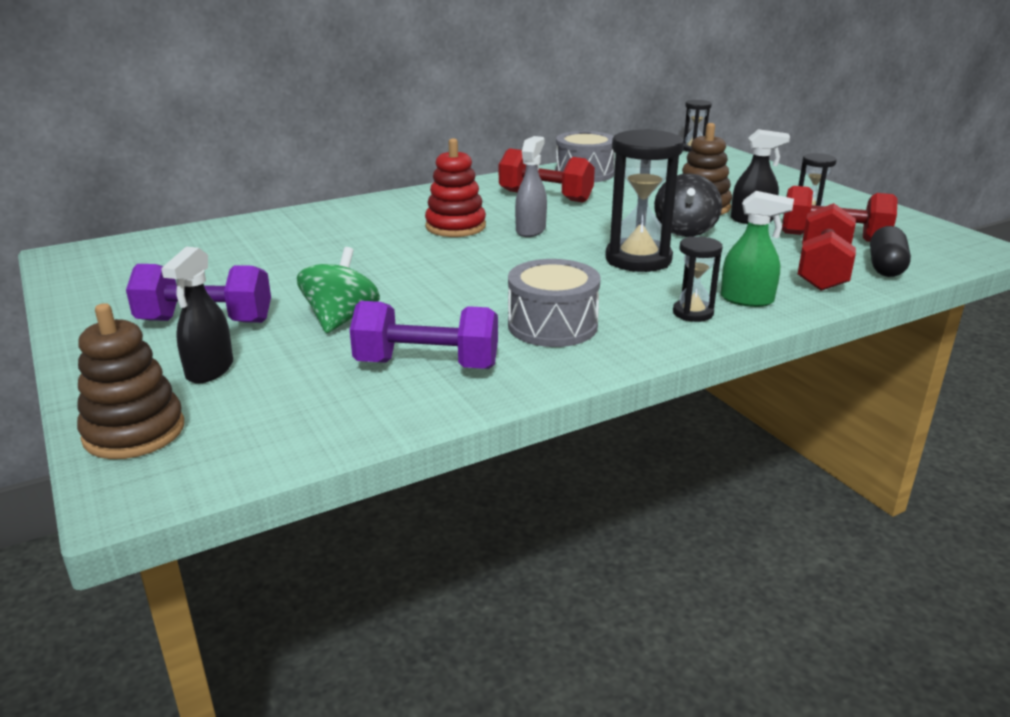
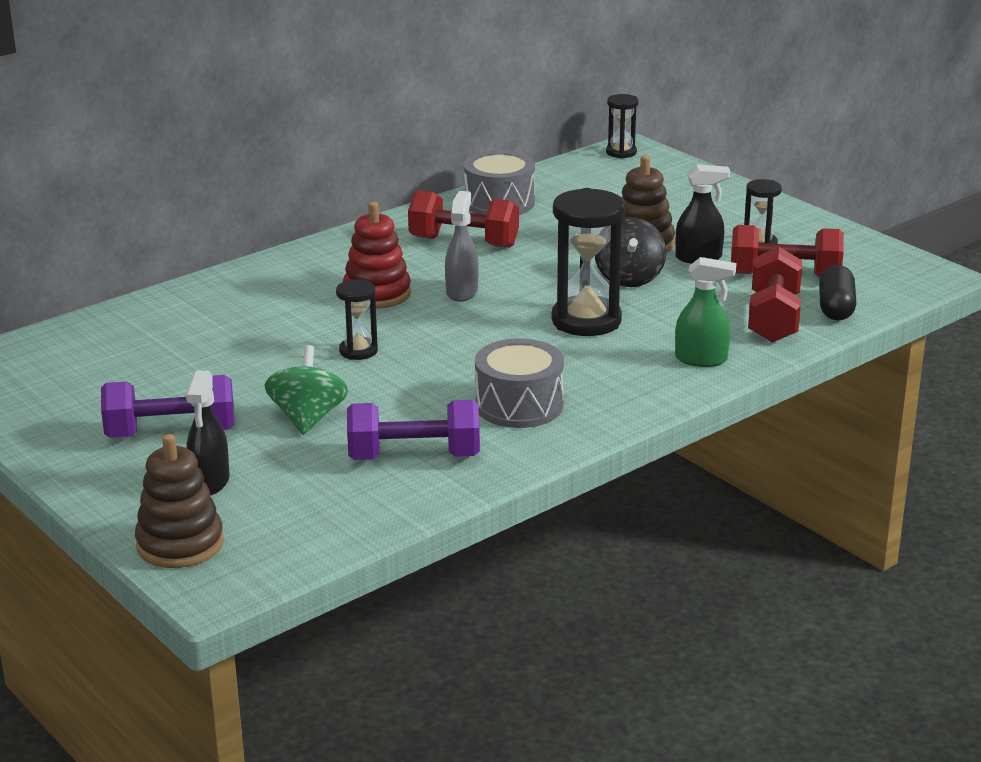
camera: 10 degrees left, 0 degrees up
(693, 313) = (651, 379): black hourglass -> black hourglass (358, 351)

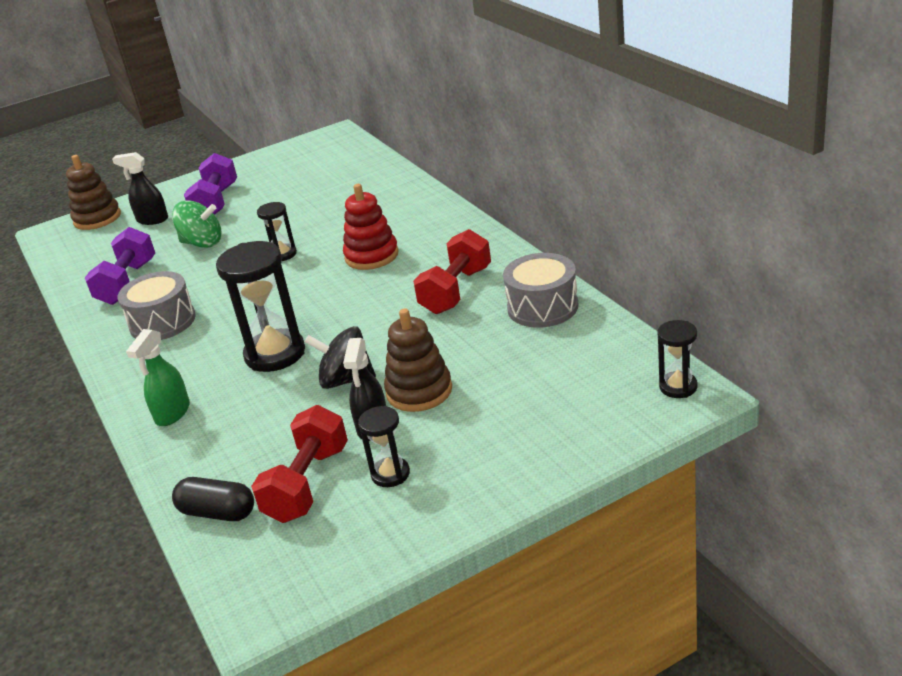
camera: 105 degrees right, 5 degrees up
(462, 292) = (358, 293): grey spray bottle -> none
(773, 318) = (220, 465): red dumbbell -> none

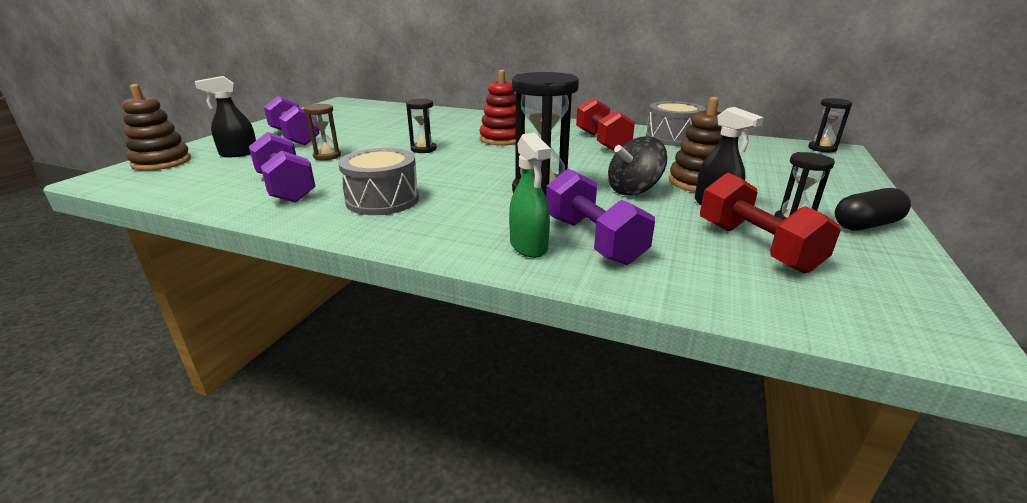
camera: 45 degrees left, 5 degrees down
(202, 243) = (327, 156): green spinning top -> brown hourglass
(217, 512) = (737, 290): black capsule -> black capsule (866, 225)
(218, 425) = (593, 240): none -> purple dumbbell

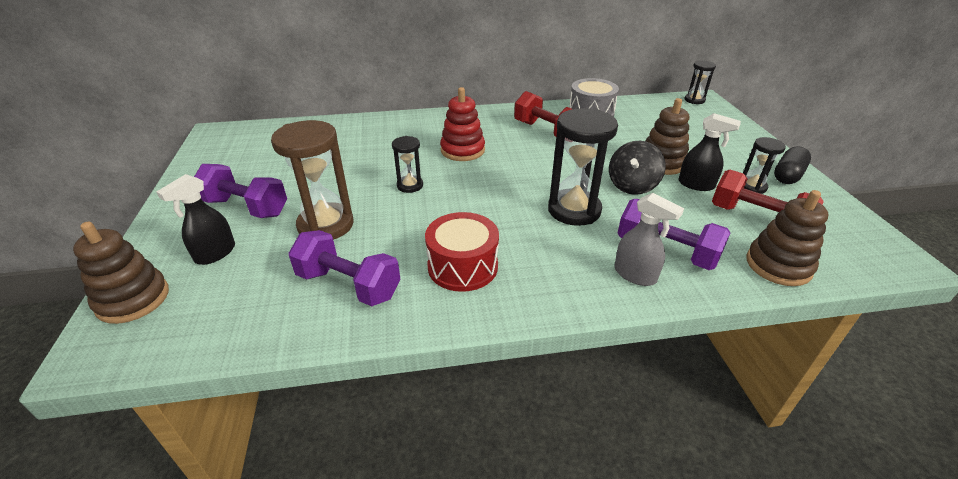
camera: 30 degrees left, 10 degrees up
(327, 156) = (326, 225): brown hourglass -> brown hourglass, size x1.87
(382, 200) = (462, 266): grey drum -> red drum
(529, 246) = (635, 275): green spray bottle -> grey spray bottle
(722, 288) = (778, 265): none -> brown stacking toy

